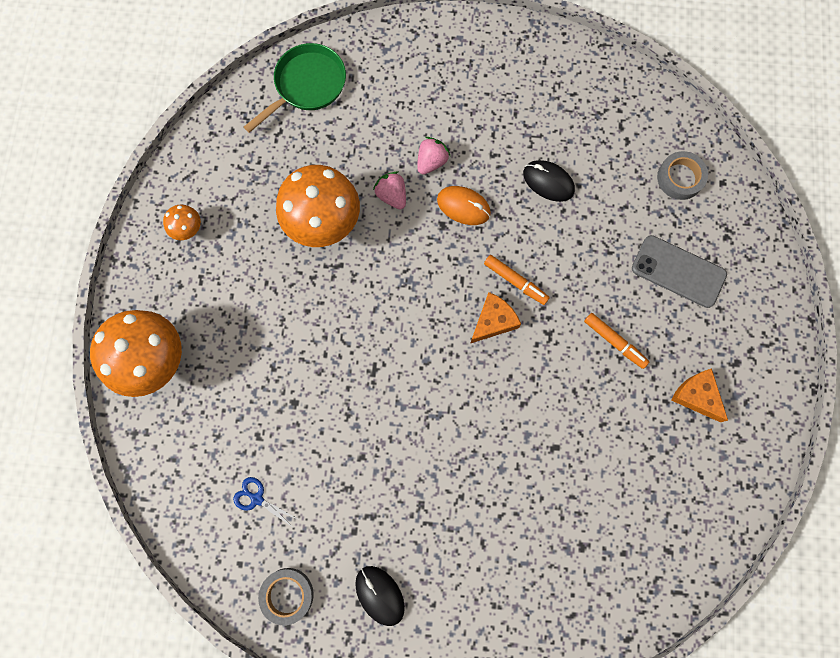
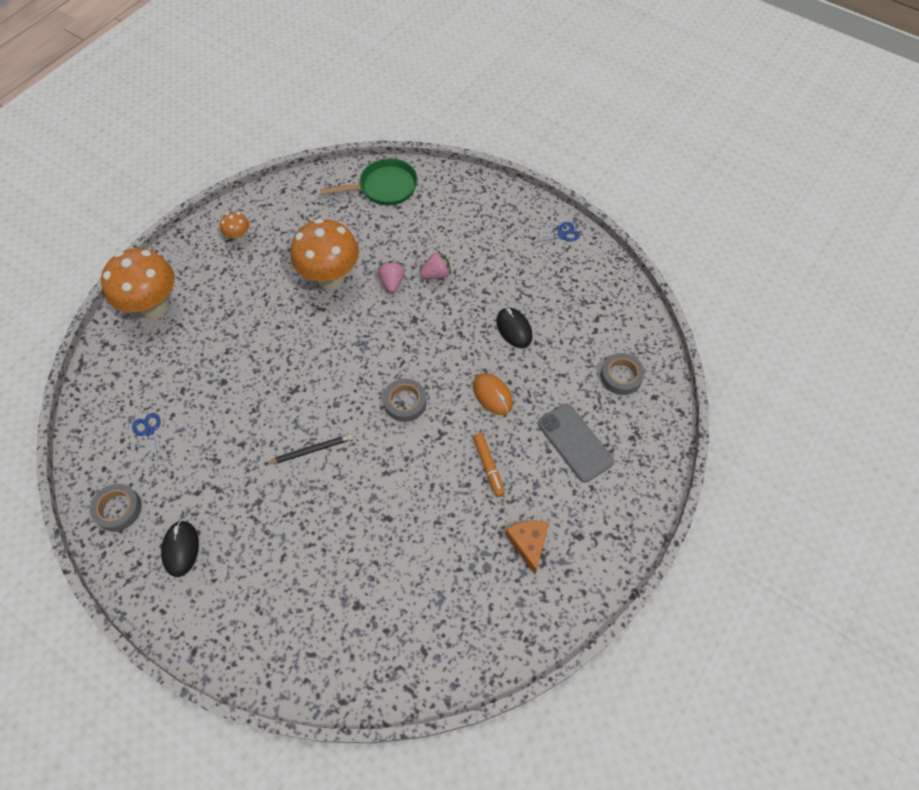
camera: 30 degrees right, 15 degrees down
(435, 424) = (311, 450): none -> black pencil
(463, 206) = (438, 314): orange mouse -> orange mouse (492, 395)
(493, 321) = (405, 402): orange cheese -> grey tape
(515, 281) = (441, 384): orange marker -> none
(529, 47) = (562, 235): none -> blue scissors

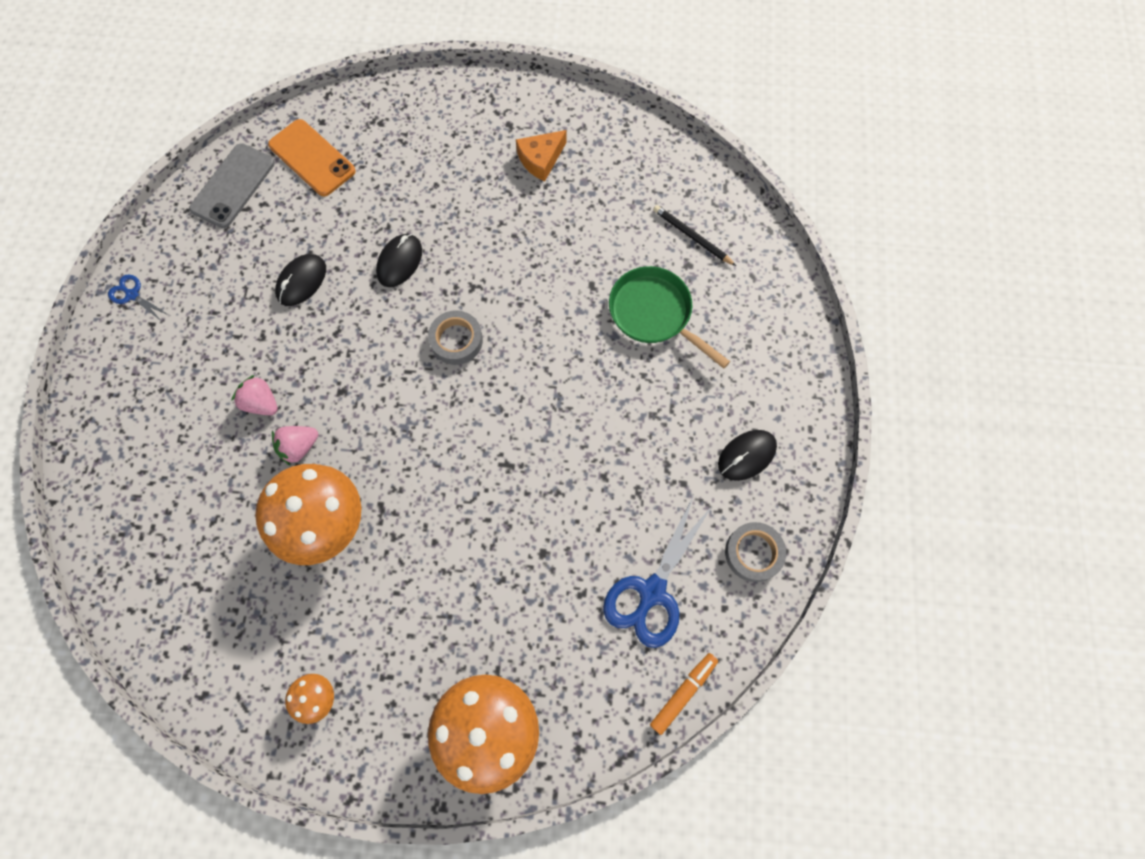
camera: 120 degrees left, 10 degrees up
(149, 431) = (652, 591): blue scissors -> blue scissors, size x2.01
(311, 450) = (567, 400): black pencil -> black pencil (692, 237)
(384, 187) = (137, 552): green pan -> green pan (654, 313)
(488, 466) = (484, 227): orange marker -> orange marker (683, 693)
(492, 395) = (399, 262): orange mouse -> black mouse
(575, 442) = (413, 166): grey phone -> grey phone (233, 186)
(621, 376) = (312, 158): grey tape -> orange phone

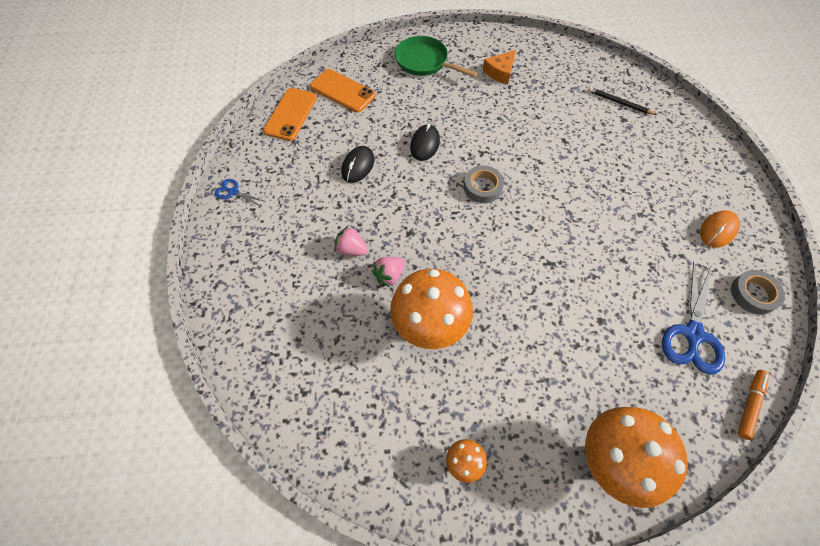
camera: 10 degrees left, 10 degrees down
(233, 186) = (291, 114): grey phone -> orange phone
(654, 313) = (614, 151): green pan -> green pan (424, 62)
(746, 456) = (718, 230): black mouse -> orange mouse

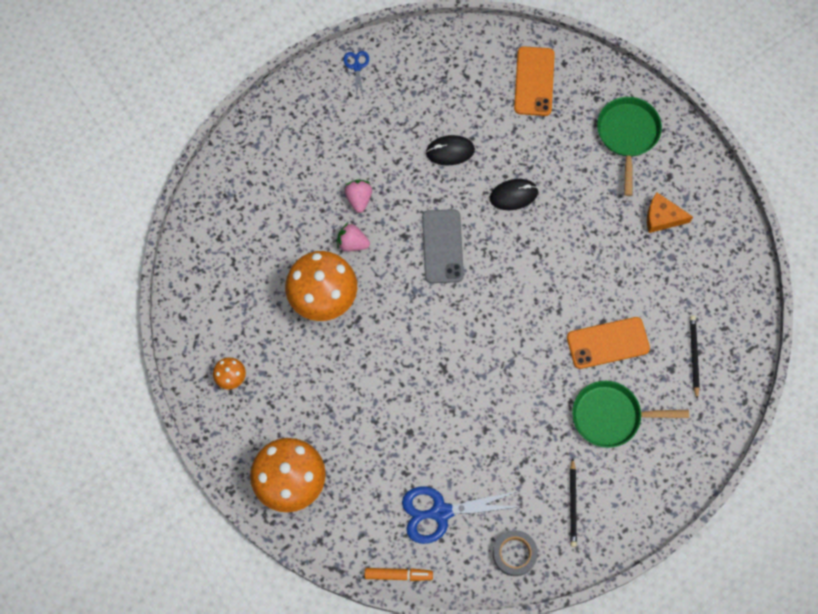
camera: 60 degrees right, 10 degrees up
(291, 114) = (473, 54): orange phone -> orange phone (607, 343)
(437, 210) = (442, 246): none -> grey phone
(482, 187) = (493, 273): grey tape -> none
(647, 170) = (611, 416): none -> green pan
(718, 230) = (572, 504): orange mouse -> black pencil

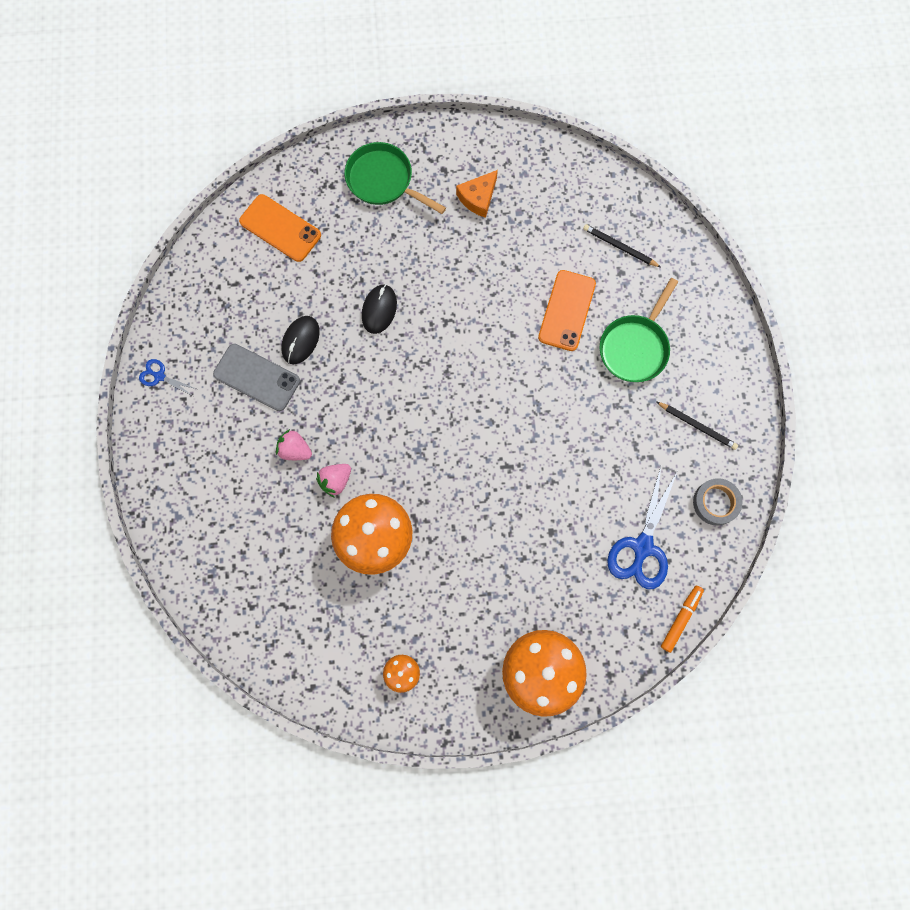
camera: 60 degrees left, 5 degrees up
(442, 246) = (389, 400): grey phone -> grey phone (257, 377)

